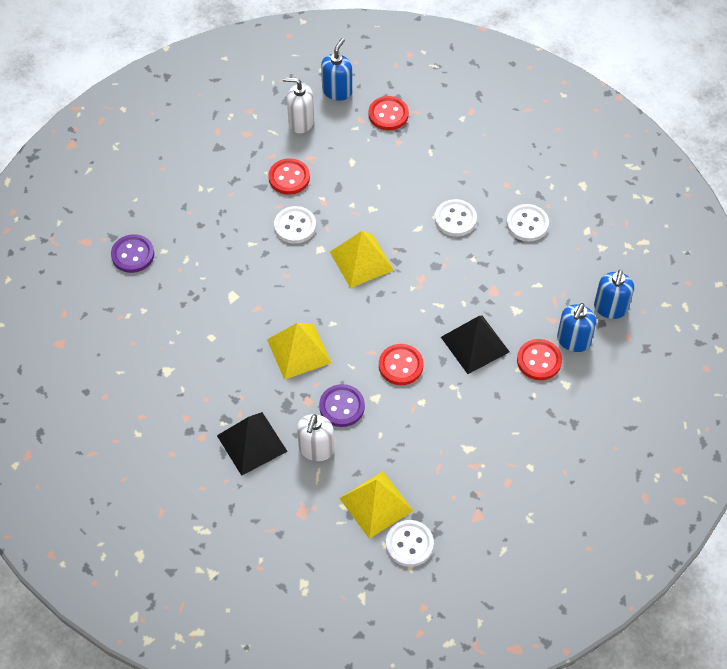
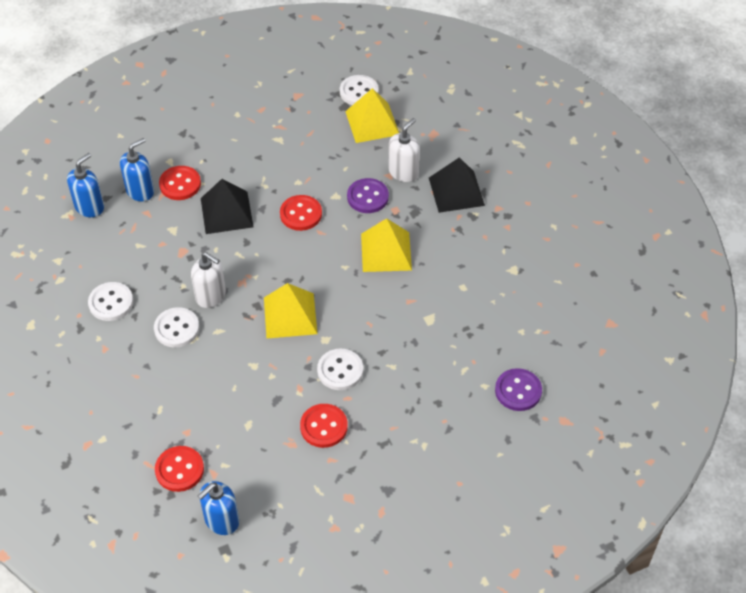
camera: 160 degrees left, 5 degrees down
(301, 122) = (281, 492): white soap dispenser -> white soap dispenser (211, 296)

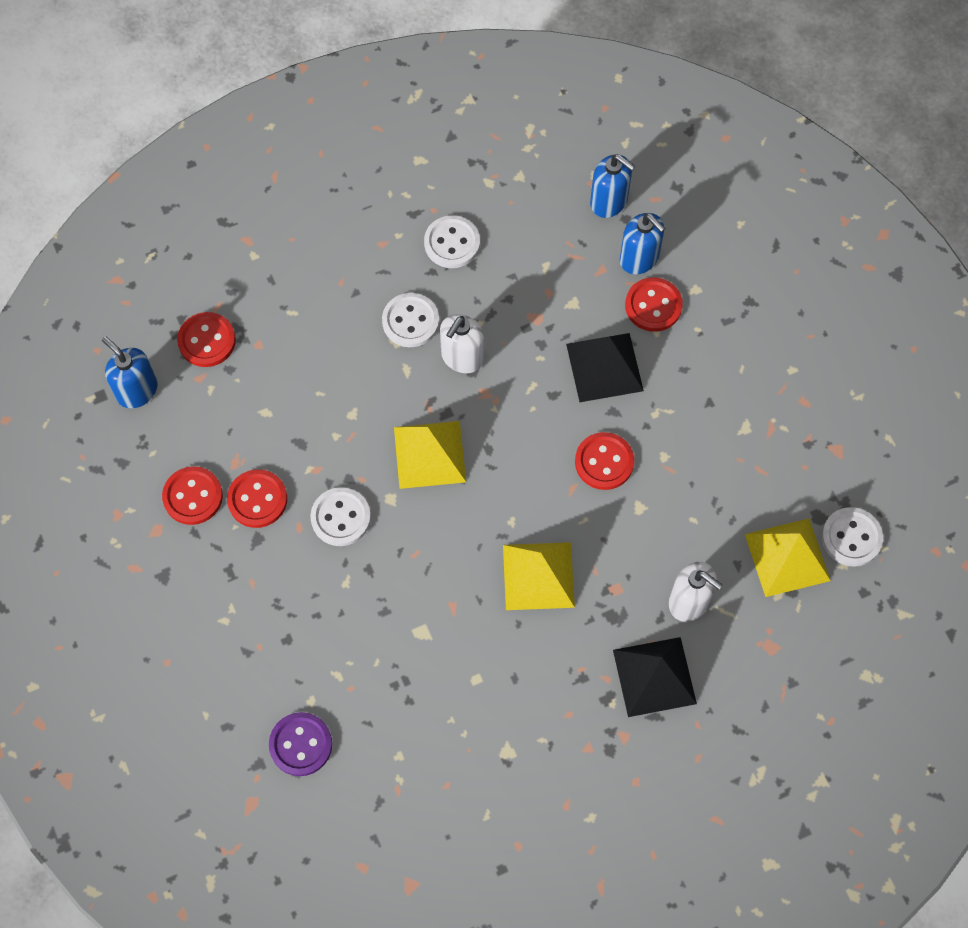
camera: 90 degrees right, 15 degrees up
(320, 472) = (193, 496): none -> red button
(367, 197) = (638, 551): purple button -> none

